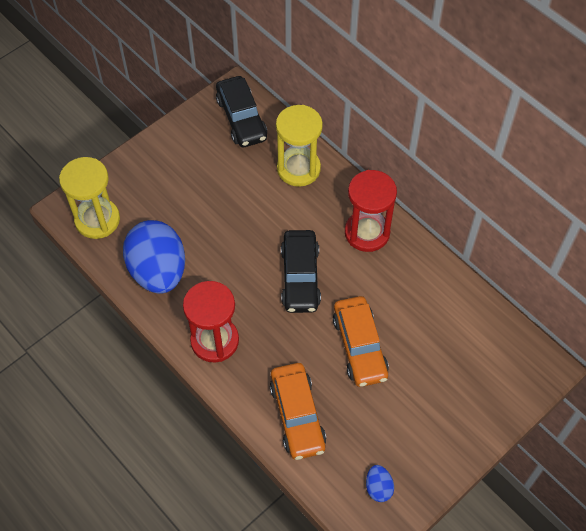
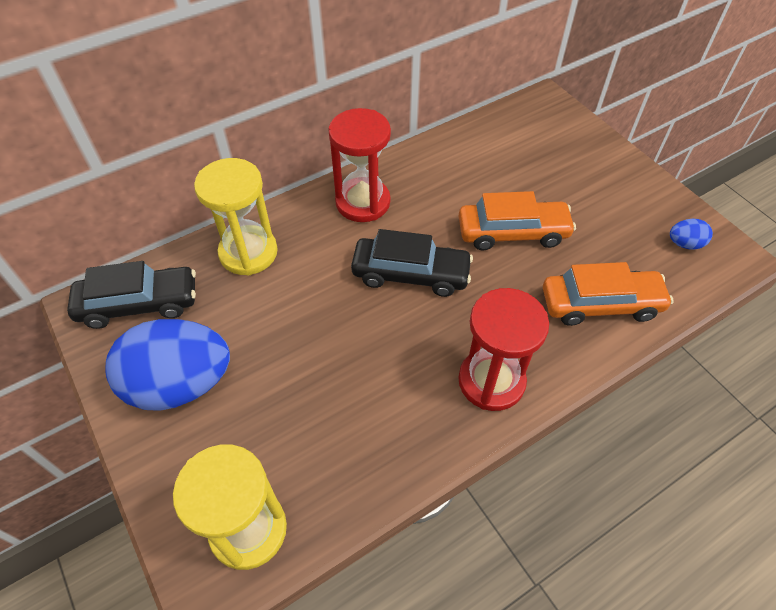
camera: 80 degrees left, 5 degrees down
(158, 271) = (368, 443): blue egg -> blue egg (180, 384)

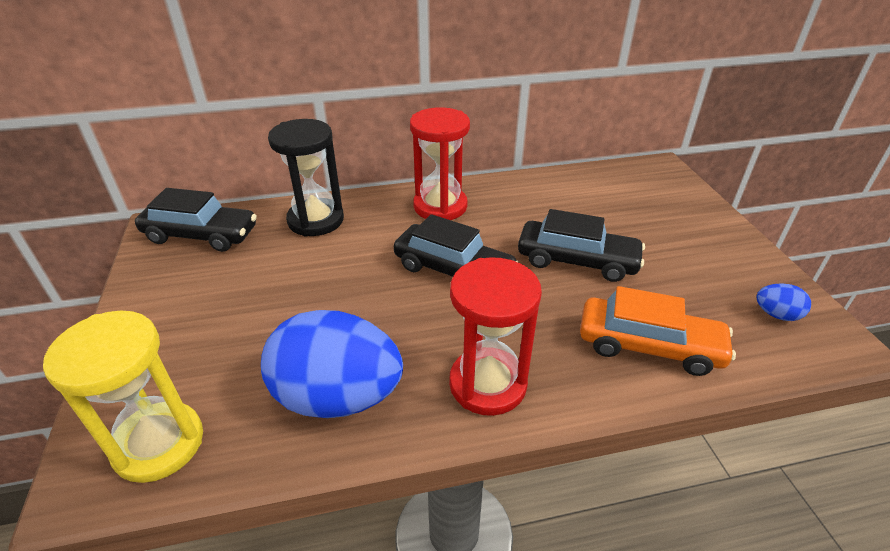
camera: 20 degrees right, 15 degrees down
(180, 384) = (189, 302): blue egg -> blue egg (337, 397)
(248, 252) = (316, 220): yellow hourglass -> black hourglass
(513, 233) = (577, 261): orange car -> black car

